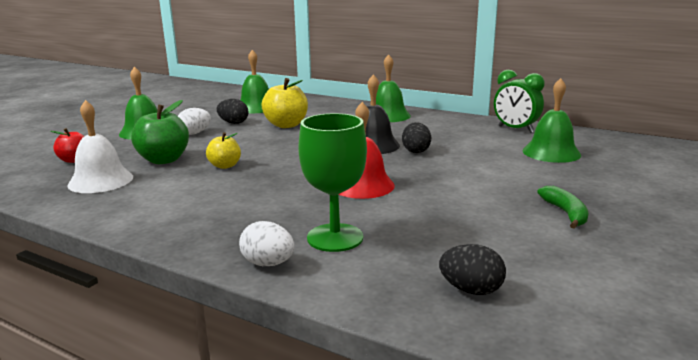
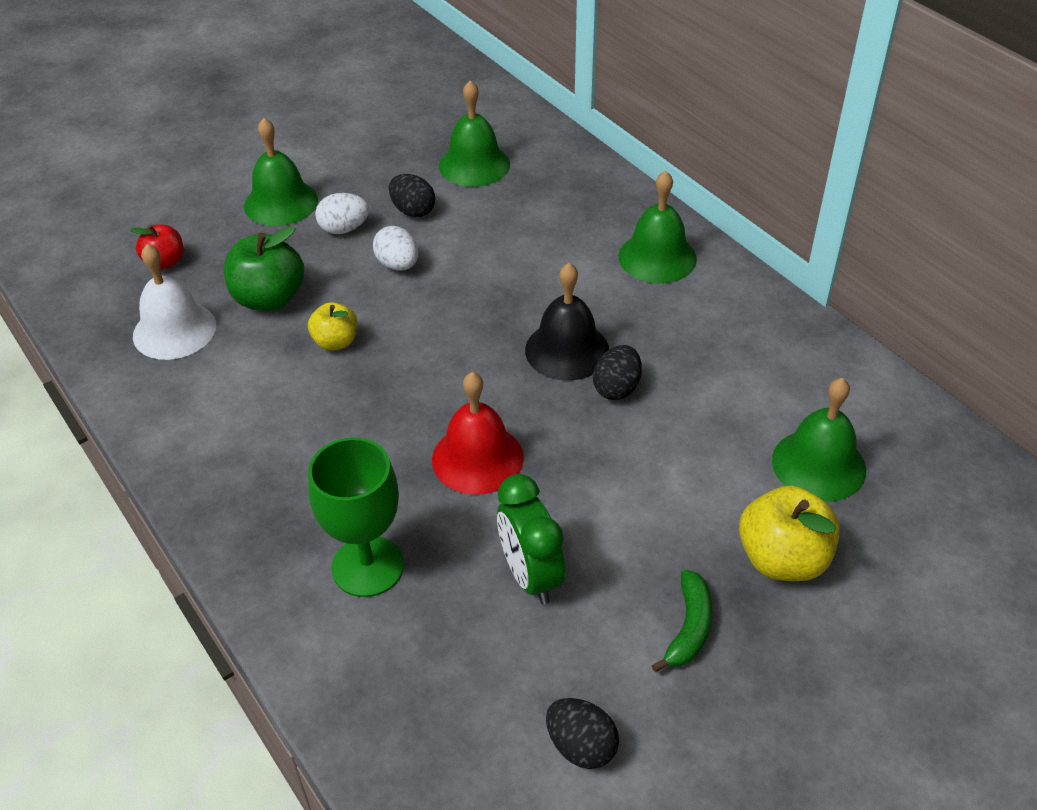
camera: 25 degrees right, 25 degrees up
(268, 264) = (268, 588): white egg -> white egg (398, 265)
(286, 125) = (483, 242): yellow apple -> yellow apple (782, 559)
(471, 290) = (445, 727): black egg -> black egg (581, 746)
(515, 129) = (827, 372): green clock -> green clock (530, 575)

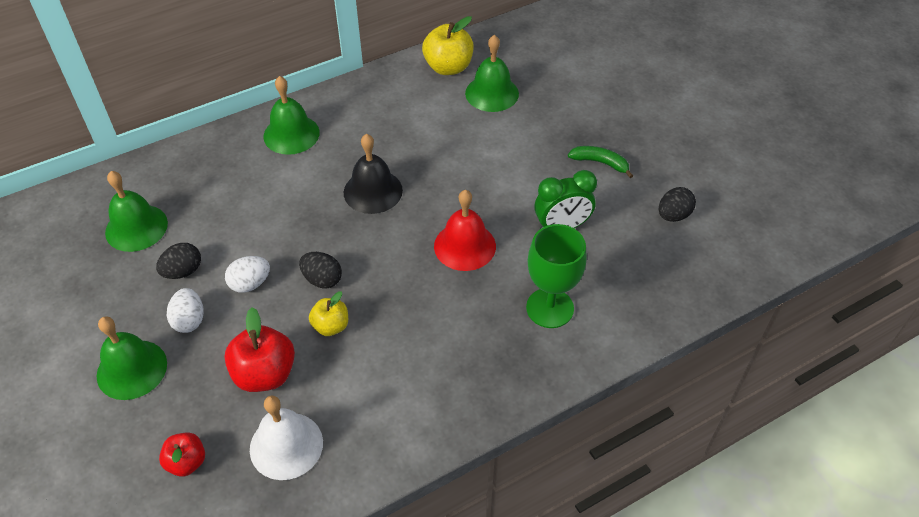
camera: 85 degrees left, 5 degrees up
(269, 298) = (265, 374): green apple -> red apple
(616, 388) = (414, 170): black egg -> black egg (322, 279)
(782, 559) = (556, 119): yellow apple -> yellow apple (448, 67)

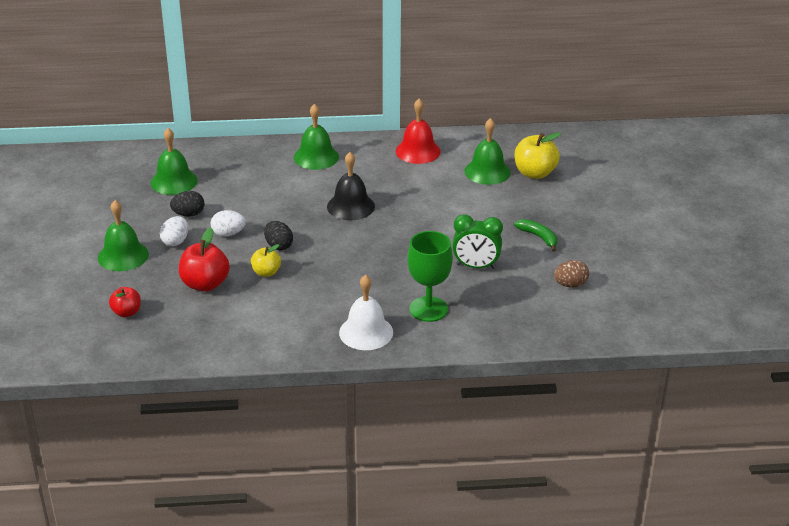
camera: 25 degrees right, 15 degrees down
(286, 445) = (193, 324): white bell -> white bell (366, 332)
(448, 67) = (465, 146): yellow apple -> yellow apple (535, 173)
(465, 246) = (394, 256): red bell -> red bell (418, 151)
(673, 215) = (570, 285): black egg -> brown egg

